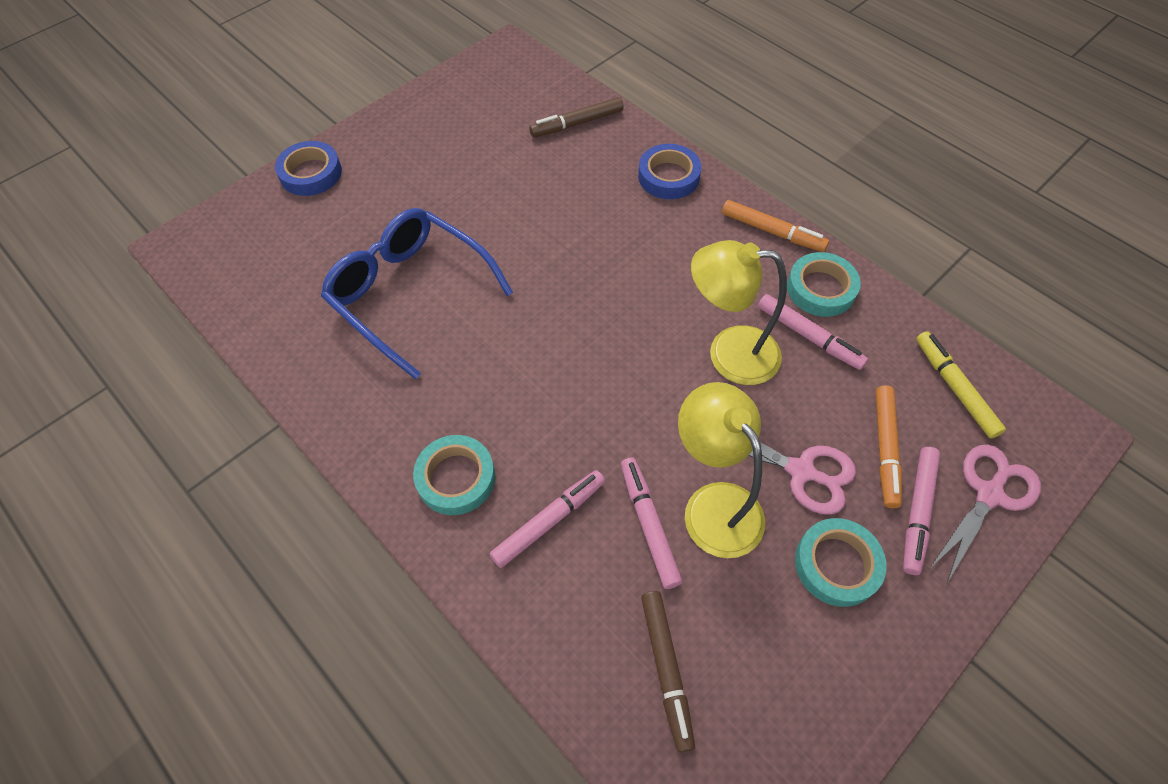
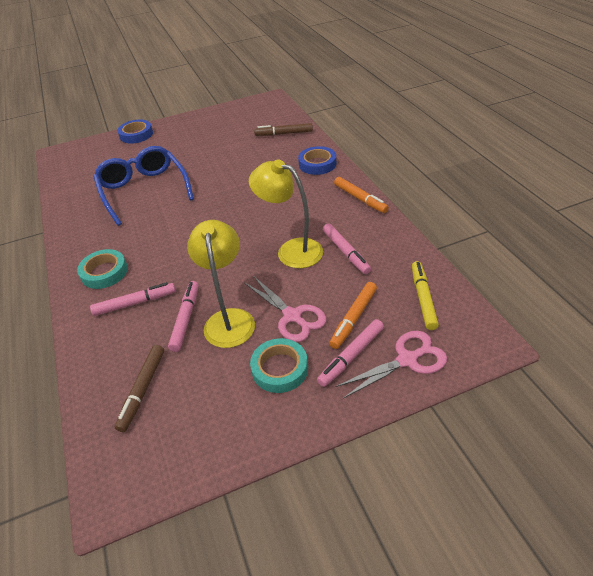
camera: 25 degrees right, 15 degrees down
(821, 289) = (370, 231): turquoise tape -> none

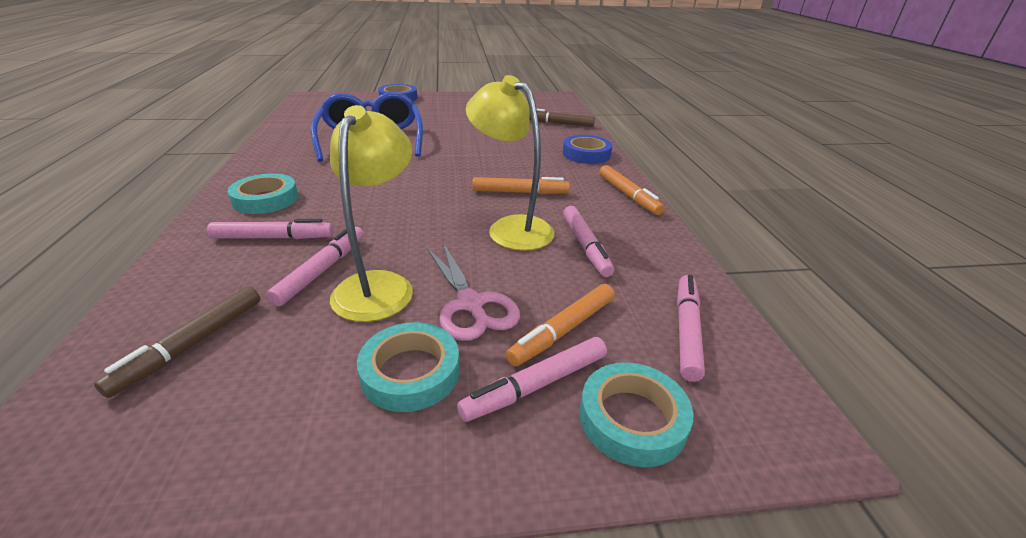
camera: 10 degrees right, 10 degrees down
(284, 216) = (520, 192): none -> orange marker
(407, 360) = (632, 419): pink scissors -> turquoise tape
(423, 298) = (686, 331): yellow marker -> pink marker

